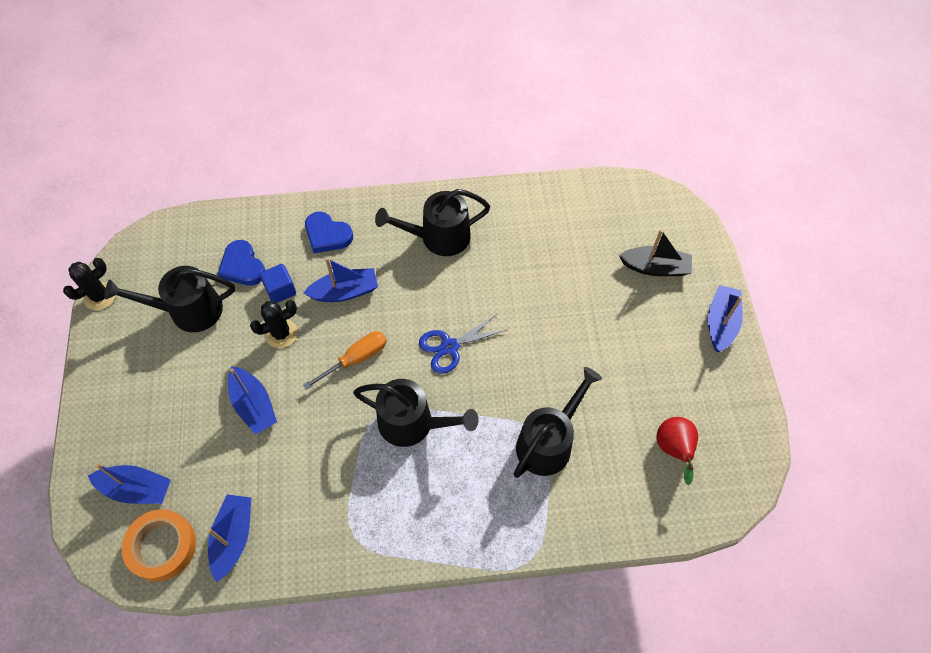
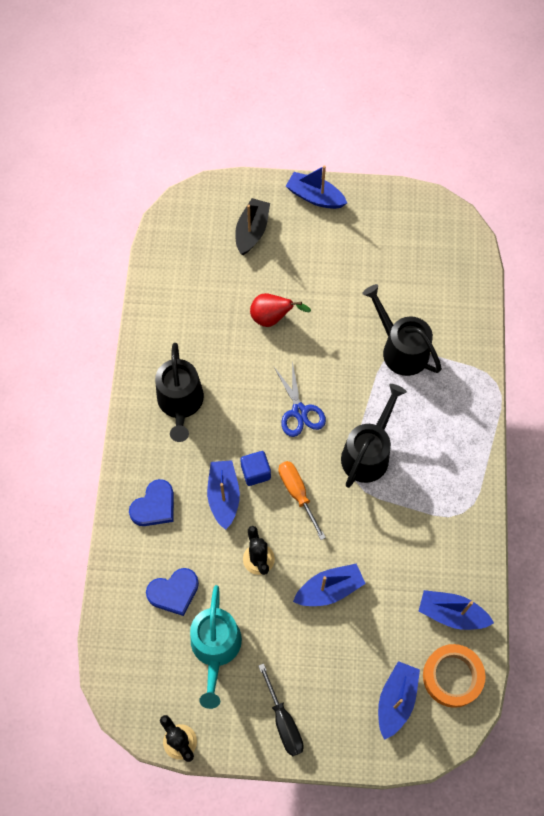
camera: 80 degrees left, 5 degrees up
(117, 382) = (283, 721): none -> black screwdriver
(189, 310) = (215, 648): black watering can -> turquoise watering can
(280, 290) = (209, 556): blue cube -> blue cube (255, 472)
(673, 449) = (420, 260): red pear -> red pear (272, 318)

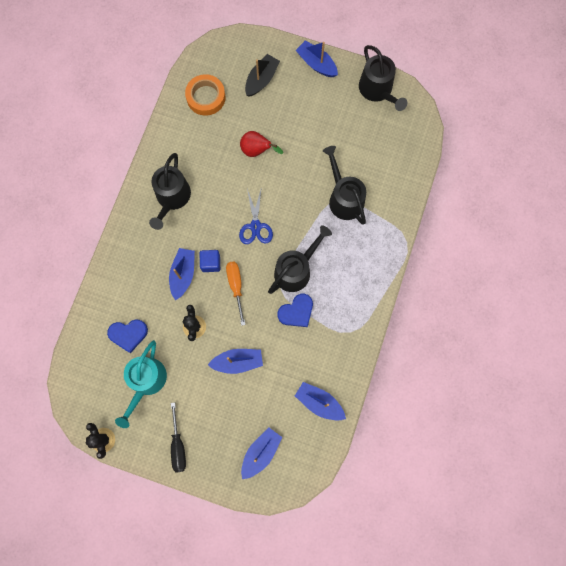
camera: 15 degrees right, 10 degrees up
(154, 506) = (132, 269): blue heart -> blue heart (296, 312)
(400, 210) = (377, 90): none -> black watering can
(452, 676) = (305, 447): orange tape -> orange tape (206, 97)

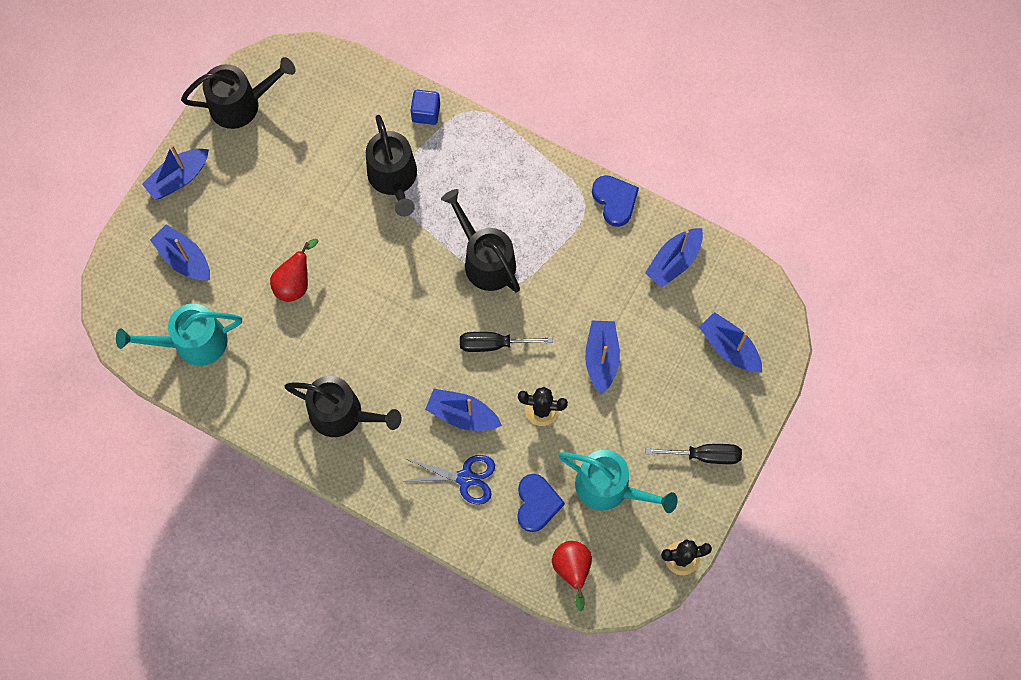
camera: 80 degrees left, 5 degrees down
(86, 365) = (572, 570): none -> red pear
(206, 97) = (193, 342): orange tape -> turquoise watering can
(211, 263) = (453, 373): blue cube -> blue cube (426, 113)
(236, 287) = (494, 344): orange screwdriver -> black screwdriver
(255, 226) = (410, 303): blue scissors -> blue scissors (465, 478)
(261, 79) = (184, 258): black boat -> blue boat
(296, 312) = (545, 269): blue heart -> blue heart (615, 201)
(344, 198) = (394, 178): black watering can -> black watering can turned 90 degrees counterclockwise

